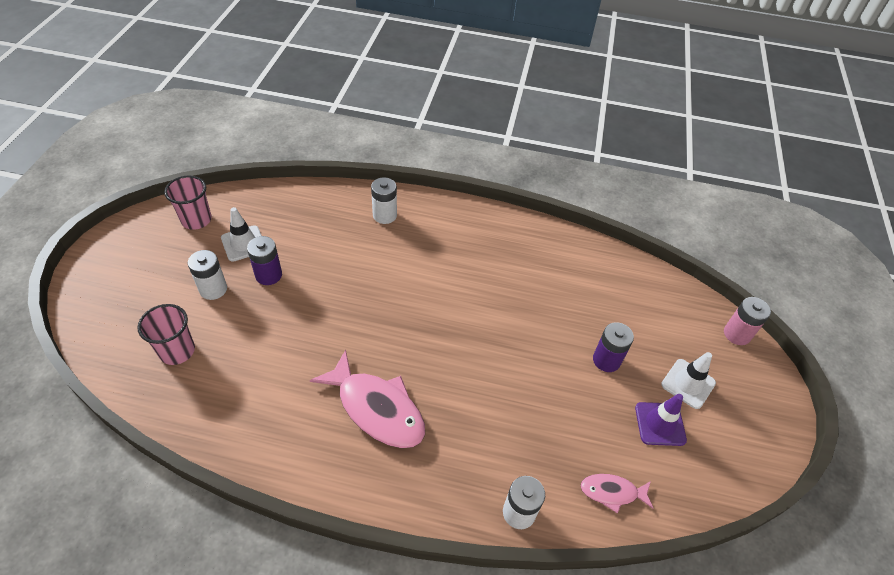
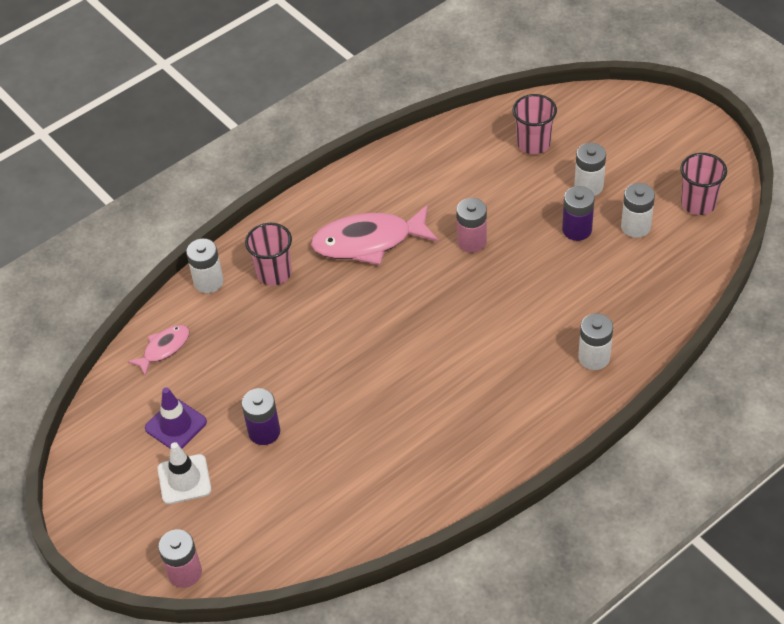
camera: 135 degrees right, 0 degrees up
(243, 243) = (635, 227): white traffic cone -> white battery
(325, 334) = (472, 241): none -> pink battery
(466, 461) = (274, 273): none -> pink cup

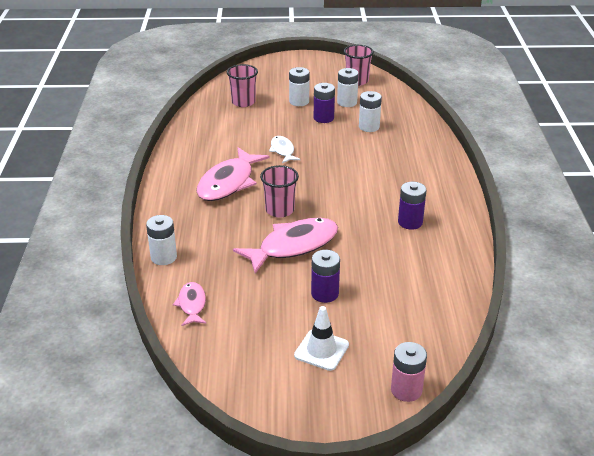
camera: 55 degrees left, 15 degrees down
(176, 425) = (268, 331): purple traffic cone -> none
(274, 273) = (198, 228): pink cup -> pink cup (279, 210)
(314, 361) = (293, 246): none -> pink fish
(446, 428) = (410, 222): none -> purple battery
(472, 241) = (282, 150): pink battery -> white fish
(594, 357) = (419, 153): white battery -> white battery (369, 127)

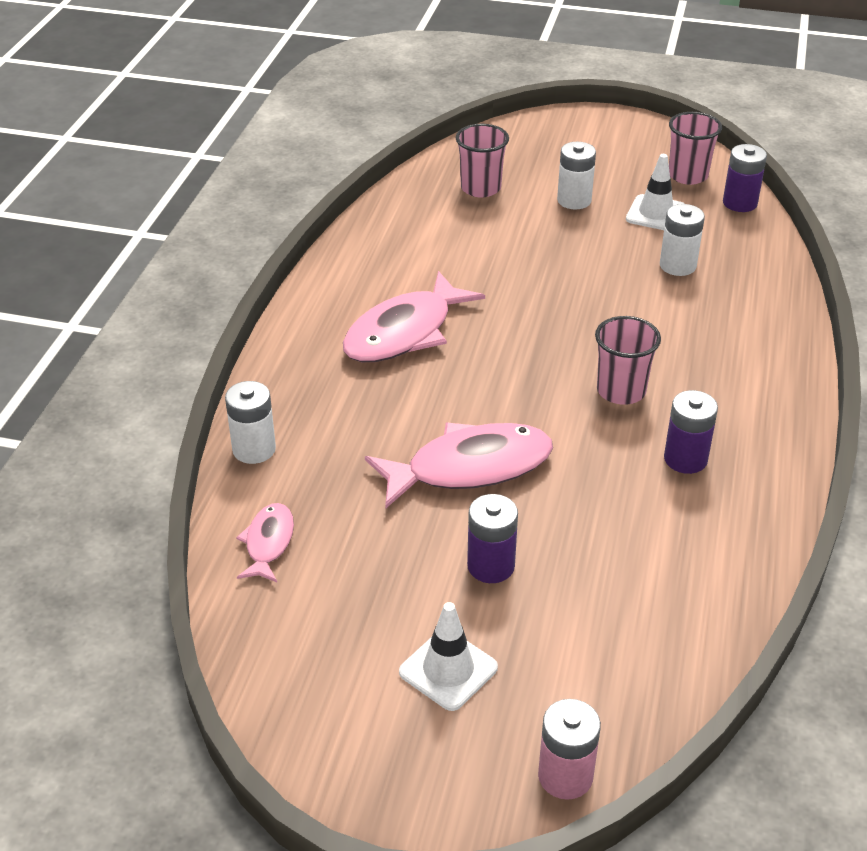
camera: 15 degrees right, 5 degrees up
(279, 210) = (470, 397): pink cup -> pink cup (621, 391)
(282, 150) = (514, 287): white fish -> none
(323, 118) = (605, 237): purple battery -> purple battery (740, 203)
(347, 102) = (656, 213): white battery -> white traffic cone

